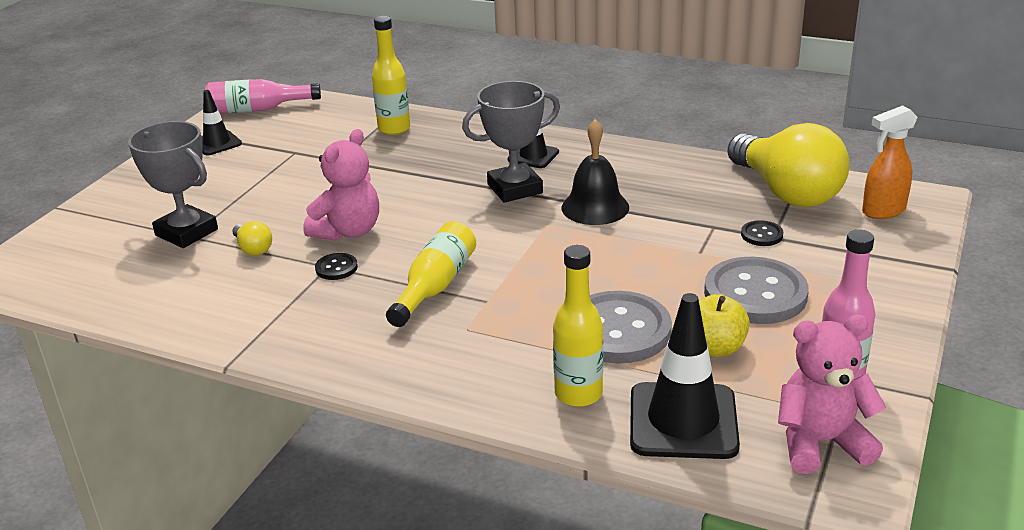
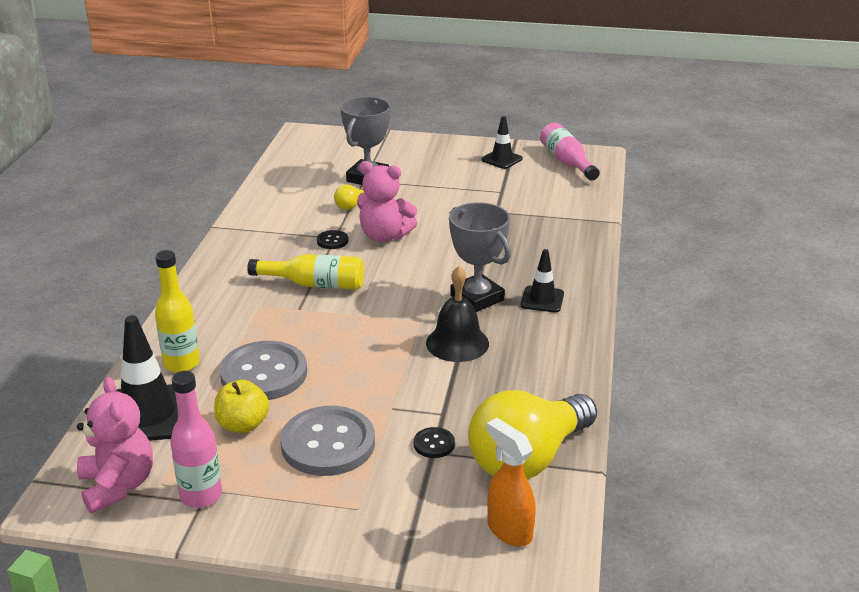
camera: 75 degrees right, 0 degrees up
(394, 129) = (562, 225): yellow bottle -> none

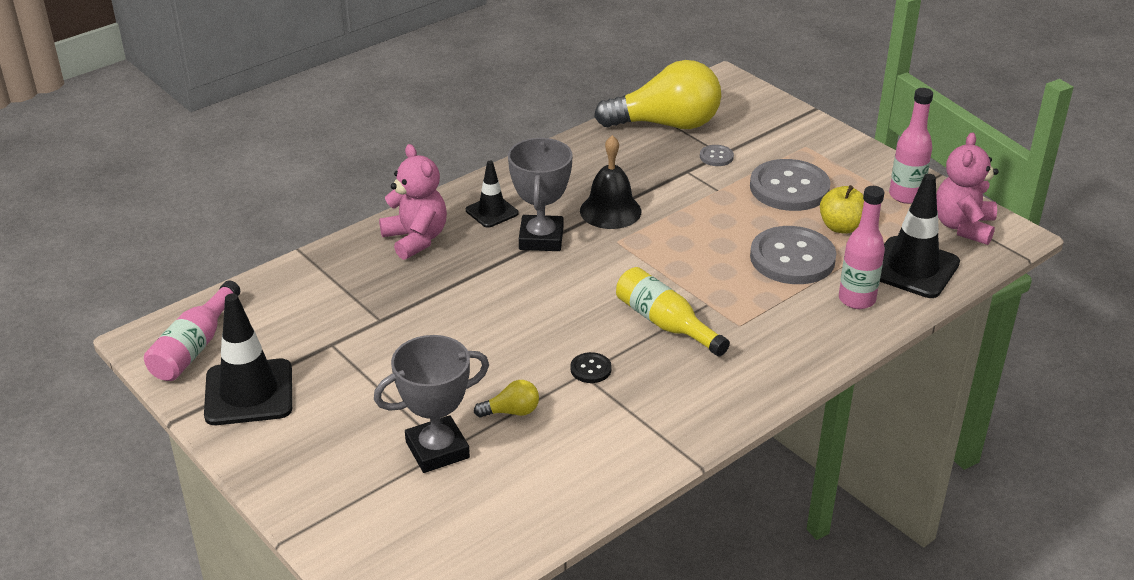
camera: 140 degrees left, 5 degrees up
(181, 364) = (856, 299): yellow bottle -> pink bottle
(384, 236) = (531, 347): pink teddy bear -> pink teddy bear (416, 239)
(434, 444) = (716, 157): black button -> grey button
(502, 159) = (249, 393): black traffic cone -> black traffic cone, size x1.75
(509, 530) = (726, 101): orange spray bottle -> none

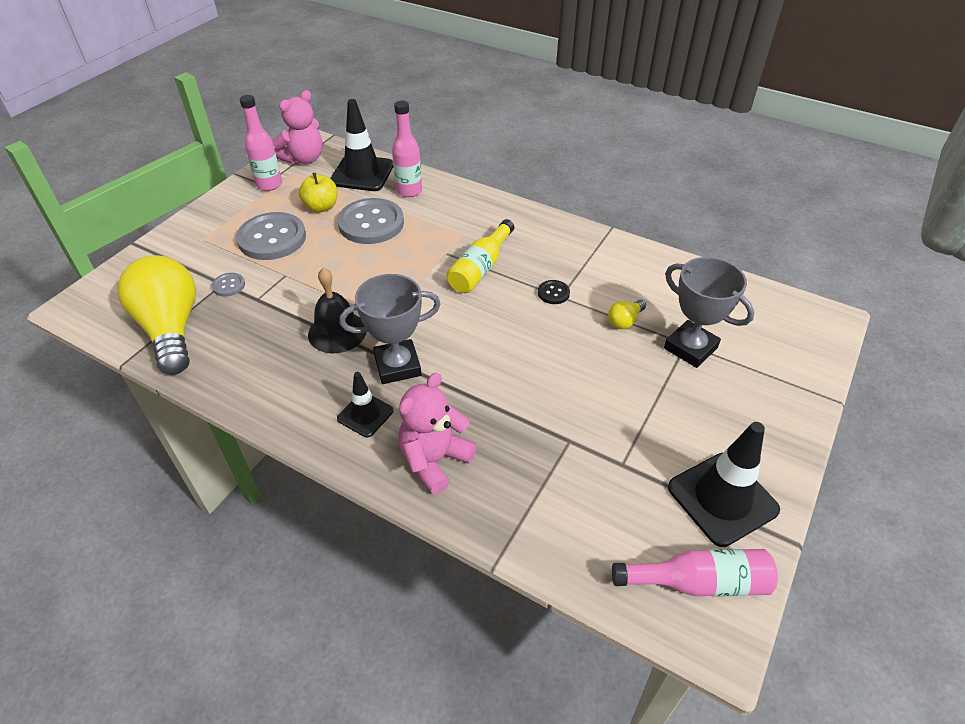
camera: 110 degrees left, 10 degrees up
(511, 412) = (624, 321): yellow light bulb -> yellow light bulb turned 105 degrees counterclockwise
(963, 227) = (304, 159): pink teddy bear -> pink teddy bear turned 45 degrees counterclockwise

